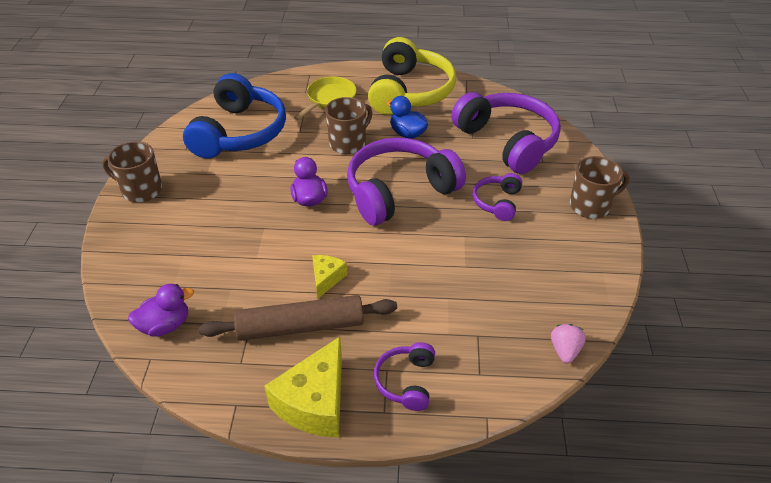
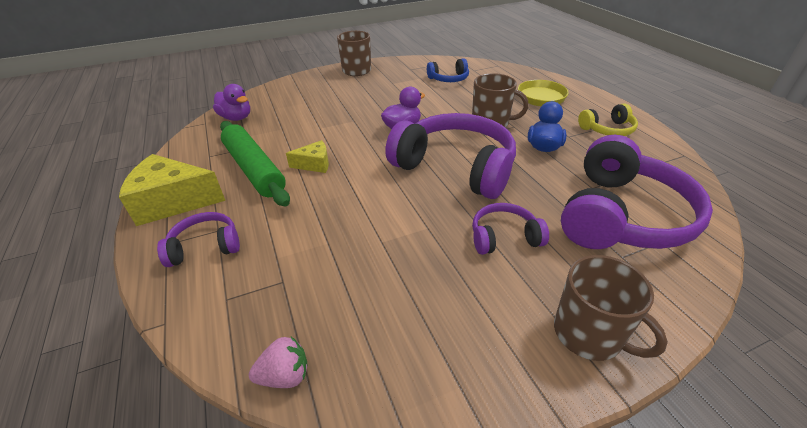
camera: 65 degrees right, 5 degrees down
(239, 132) = (449, 79): blue headphones -> blue headphones, size x0.48
(301, 326) = (254, 169): brown rolling pin -> green rolling pin
(409, 92) = (607, 129): yellow headphones -> yellow headphones, size x0.48

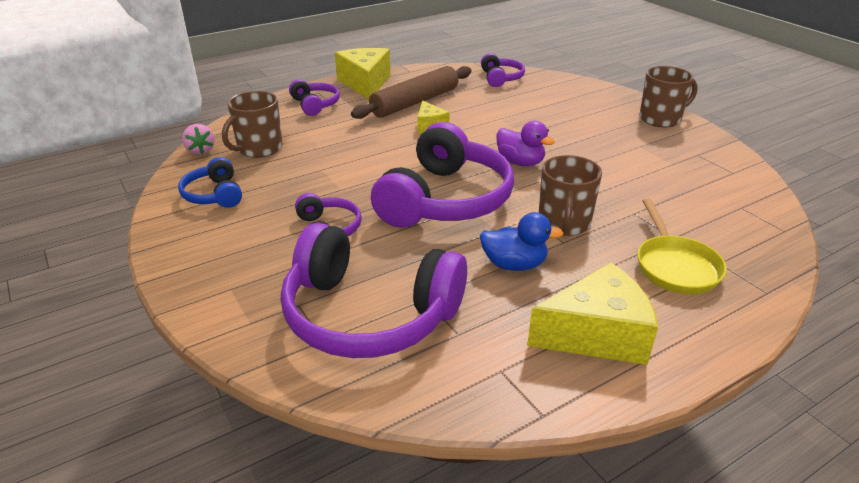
camera: 80 degrees right, 5 degrees down
(236, 118) = (500, 78): purple duck -> purple headphones
(254, 169) = (415, 102): green rolling pin -> brown rolling pin
(449, 79) = (686, 186): blue headphones -> blue headphones (214, 195)
(589, 334) = (205, 271): brown mug -> brown mug (259, 149)
(607, 129) = (596, 334): yellow headphones -> yellow cheese

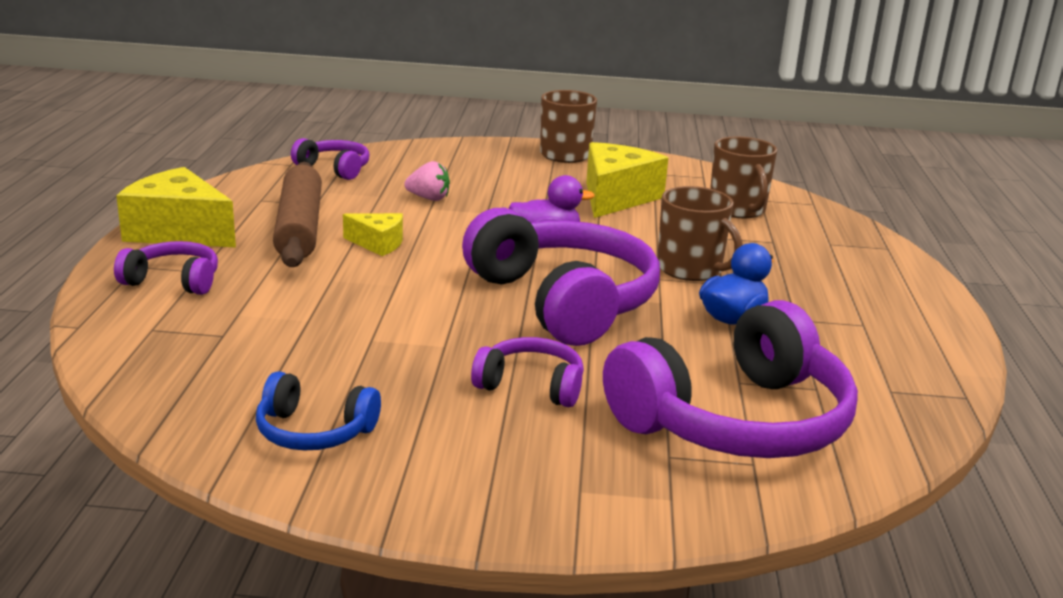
camera: 55 degrees left, 10 degrees down
(200, 150) = (149, 402): pink strawberry -> pink strawberry (429, 198)
(259, 149) = (232, 359): brown mug -> brown mug (737, 209)
(596, 334) = (878, 330): yellow cheese -> yellow cheese (616, 197)
(675, 266) = (816, 260): yellow pan -> none

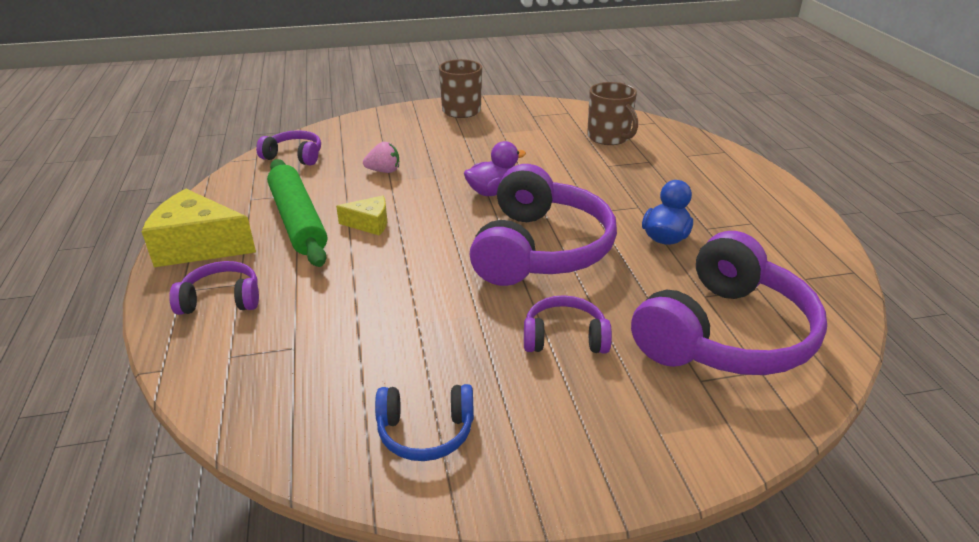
camera: 15 degrees left, 10 degrees up
(299, 228) = (298, 221): brown rolling pin -> green rolling pin
(563, 301) = (540, 249): purple headphones -> purple headphones turned 60 degrees clockwise
(616, 197) = (520, 143): yellow cheese -> none
(690, 269) = (610, 198): brown mug -> none

